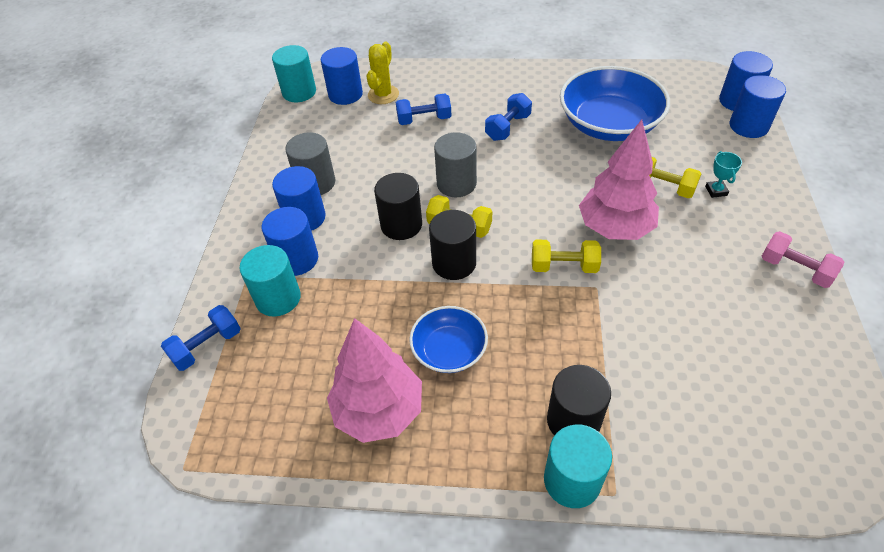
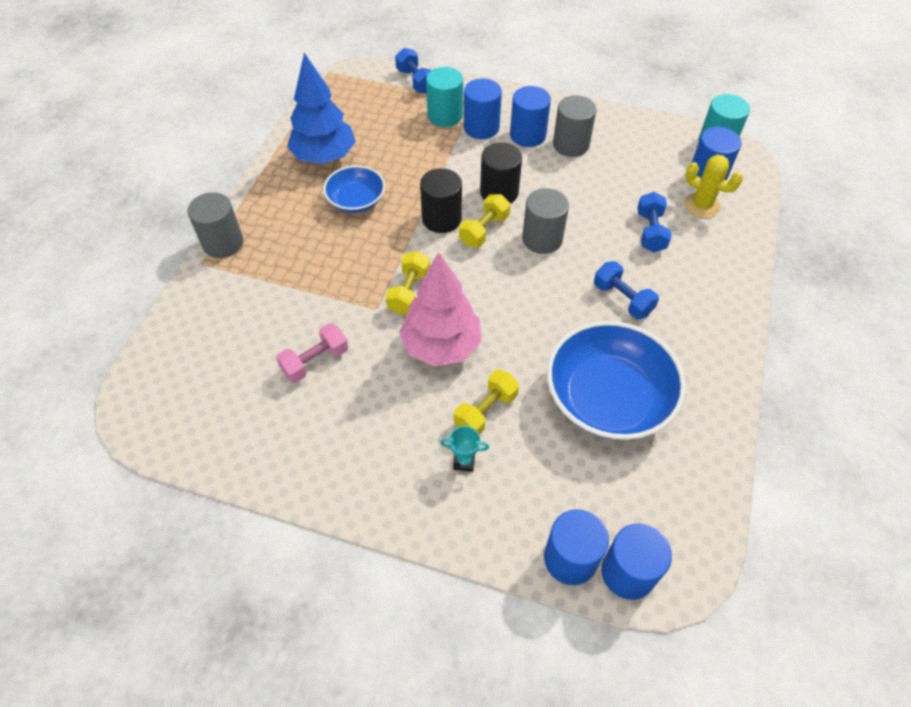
camera: 100 degrees right, 5 degrees up
(379, 410) = (324, 157): pink tree -> blue tree
(572, 480) = (223, 243): turquoise cylinder -> grey cylinder
(573, 421) = (264, 256): black cylinder -> none
(795, 269) = (330, 482): pink dumbbell -> pink dumbbell (315, 361)

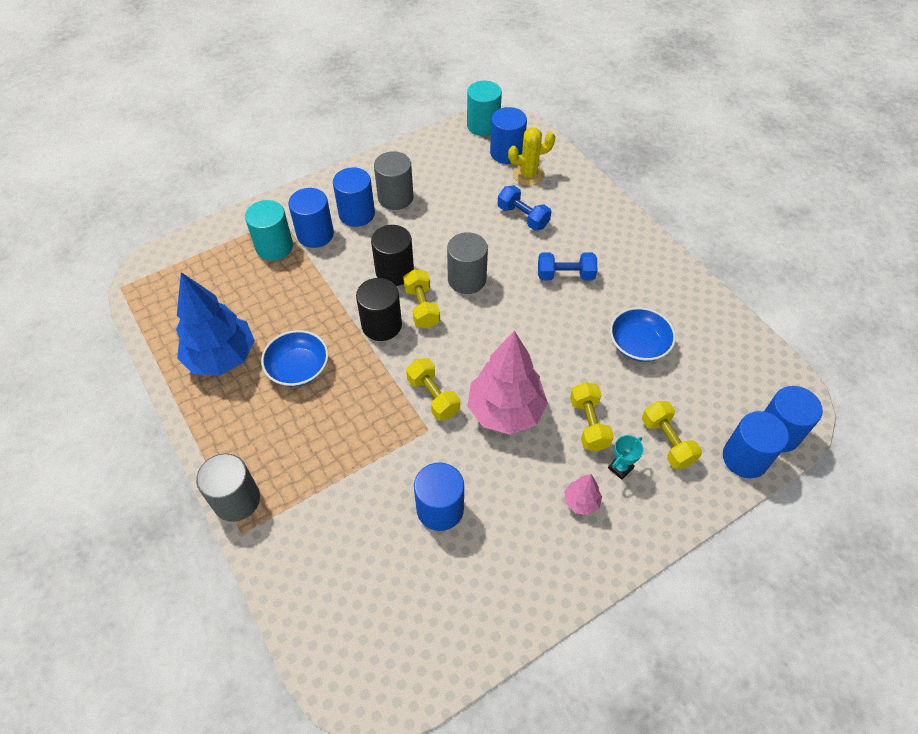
camera: 50 degrees left, 0 degrees up
(315, 361) = (440, 509): pink dumbbell -> blue cylinder
(405, 452) = (581, 502): none -> pink tree
(416, 81) = (211, 238): blue dumbbell -> none
(525, 482) = (667, 442): none -> yellow dumbbell
(608, 397) = (638, 344): blue bowl -> blue bowl, size x0.56

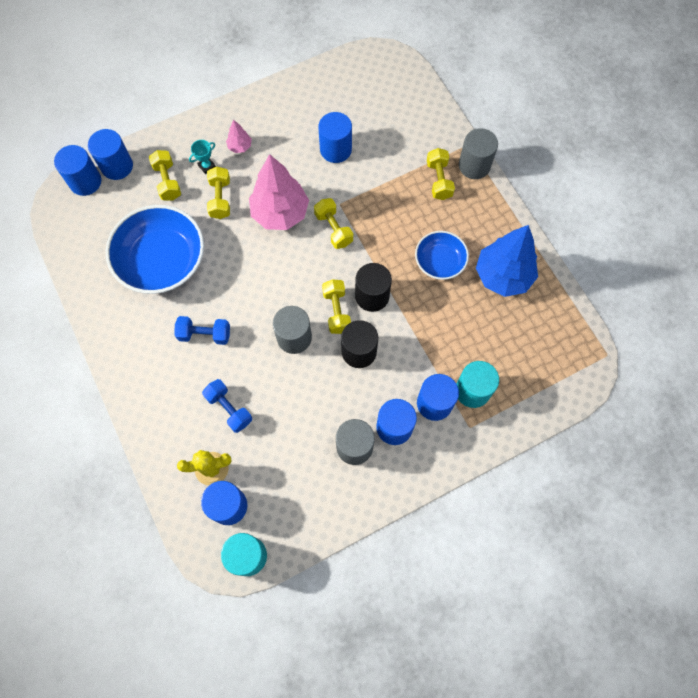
camera: 175 degrees left, 15 degrees up
(290, 473) = (439, 180): none -> yellow dumbbell
(638, 344) = (162, 261): blue bowl -> blue bowl, size x1.80

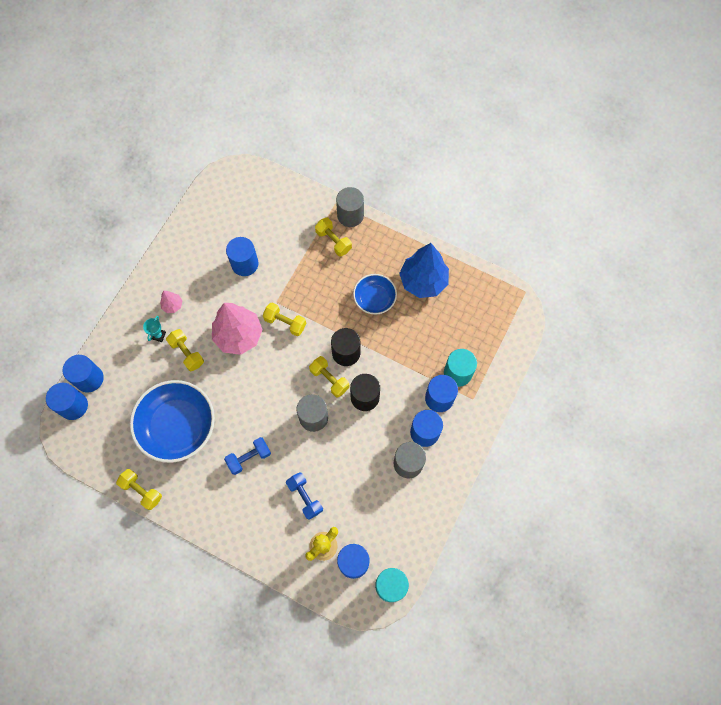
camera: 35 degrees left, 0 degrees up
(167, 181) = (137, 365): yellow dumbbell -> yellow dumbbell (142, 491)
(229, 409) = (305, 497): blue dumbbell -> blue dumbbell turned 45 degrees clockwise

